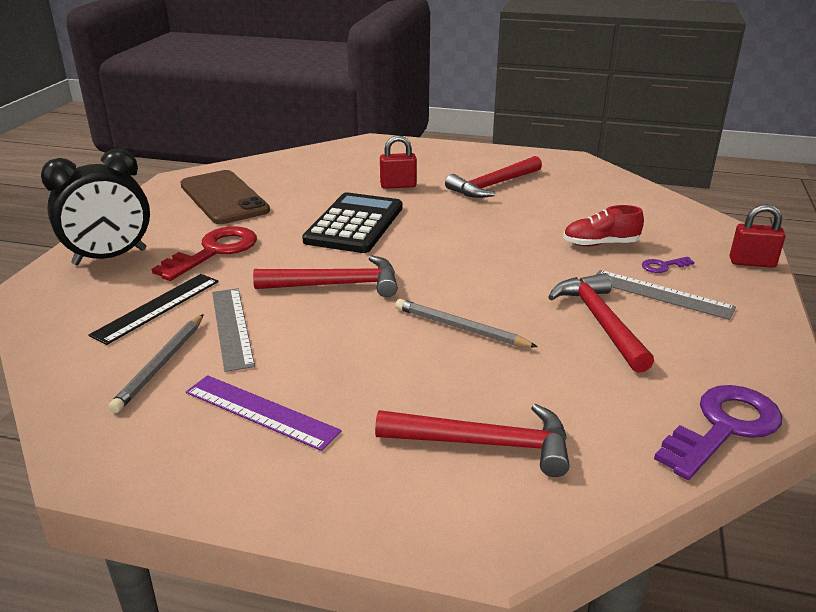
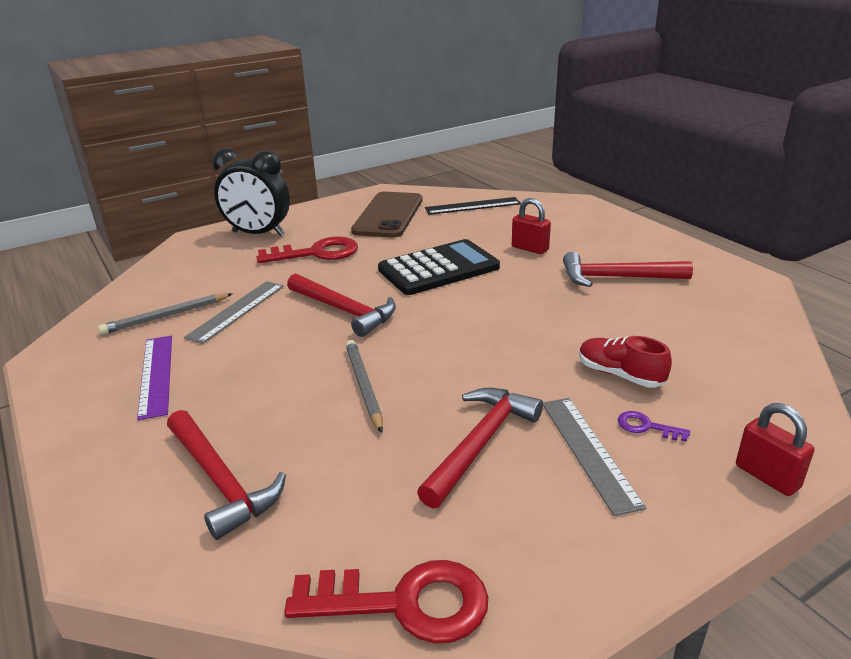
camera: 45 degrees right, 0 degrees up
(157, 307) = (225, 278): black ruler -> black ruler (472, 206)
(723, 427) = (403, 603): purple key -> red key

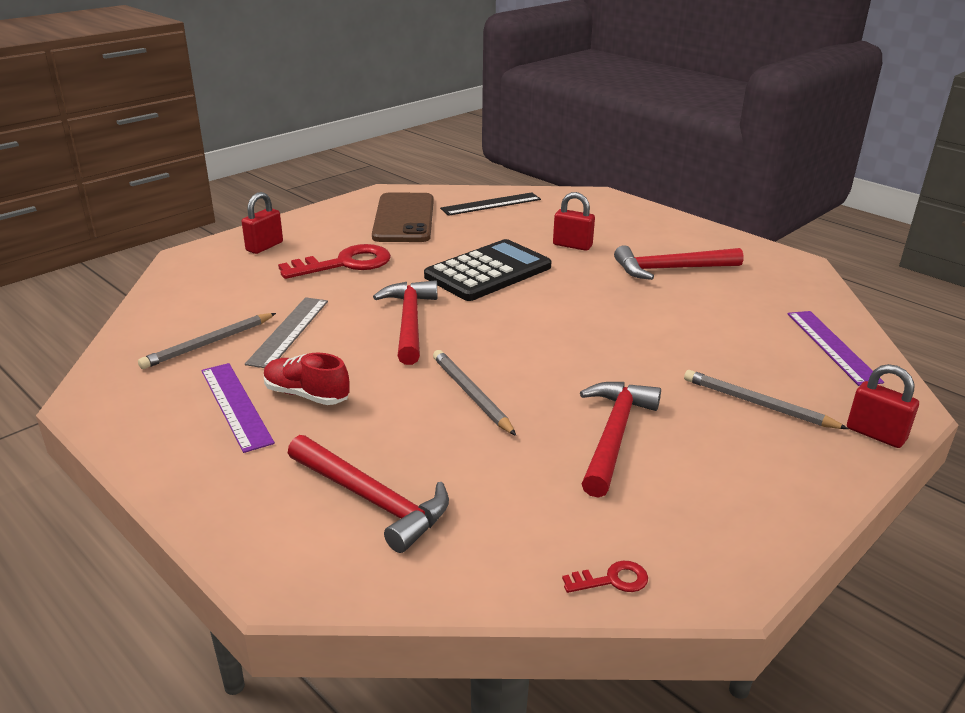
camera: 15 degrees left, 0 degrees up
(258, 234) = (264, 246): black clock -> red padlock
(344, 311) = (410, 322): red hammer -> red hammer turned 120 degrees counterclockwise
(403, 603) = (612, 580): red key -> red key, size x0.45
(589, 451) = (716, 431): grey ruler -> none
(620, 375) = (714, 360): red shoe -> red shoe (306, 395)
(646, 427) = (758, 404): purple key -> grey pencil
(756, 372) = (832, 346): none -> purple ruler

